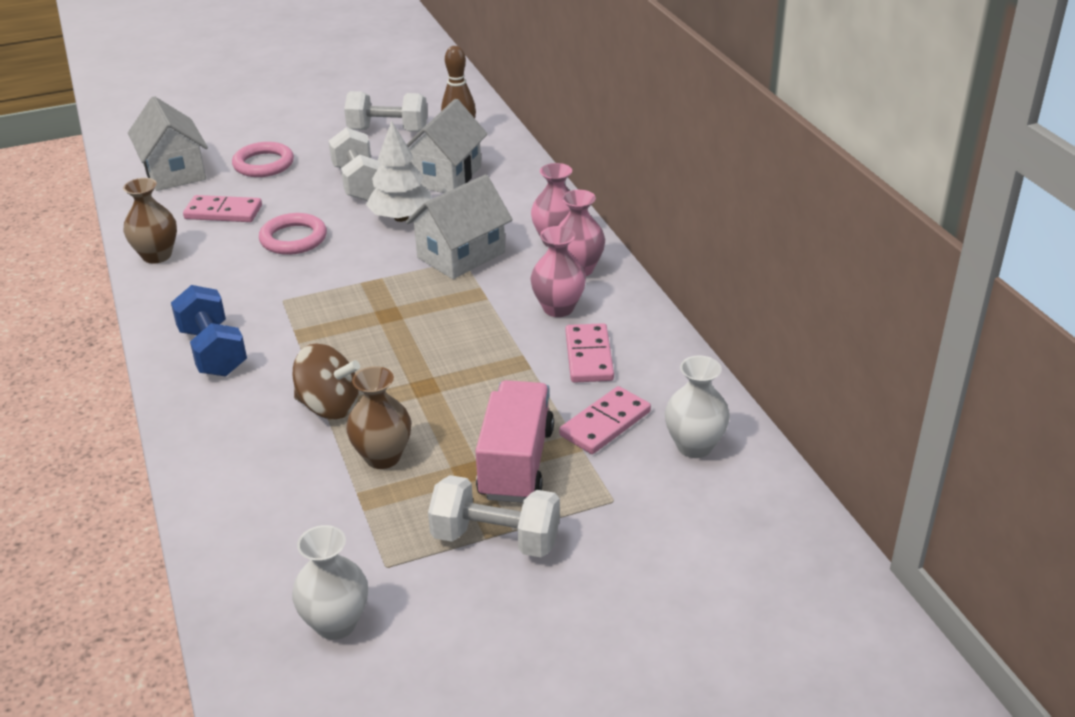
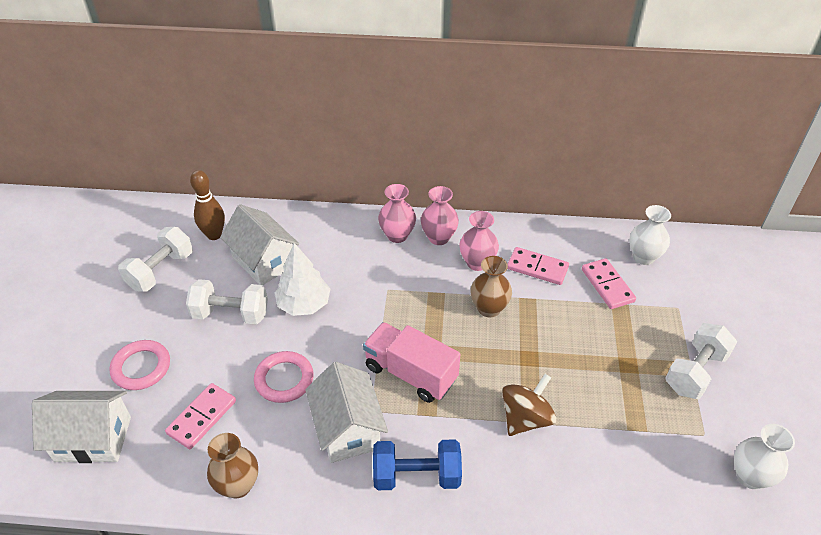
camera: 65 degrees left, 10 degrees up
(383, 457) = (595, 404): brown vase -> brown vase (489, 308)
(461, 255) = (380, 288): white house -> white house (348, 429)
(516, 463) = (628, 338): pink truck -> pink truck (410, 373)

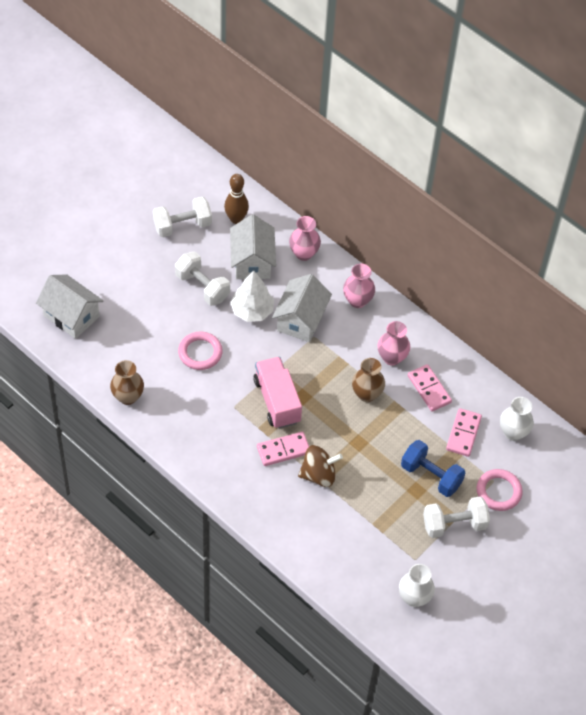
camera: 35 degrees right, 10 degrees up
(141, 367) = (125, 288): pink ring -> pink ring (498, 491)
(202, 417) = (137, 344): pink domino -> pink domino (283, 450)
(348, 429) = (211, 408): white house -> white house (301, 320)
(416, 475) = (226, 460): blue dumbbell -> blue dumbbell (431, 476)
(438, 237) = (384, 321): pink vase -> pink vase (304, 253)

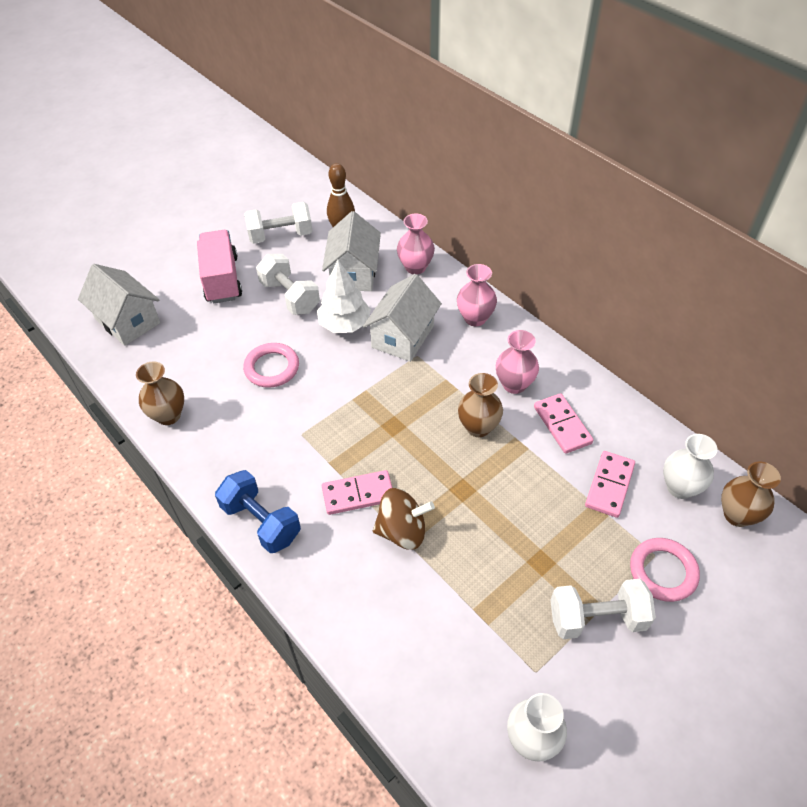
camera: 10 degrees right, 5 degrees down
(277, 401) = (359, 430): pink truck -> pink truck (222, 279)
(431, 476) = (563, 542): blue dumbbell -> blue dumbbell (261, 522)
(551, 450) = (737, 515): none -> brown vase

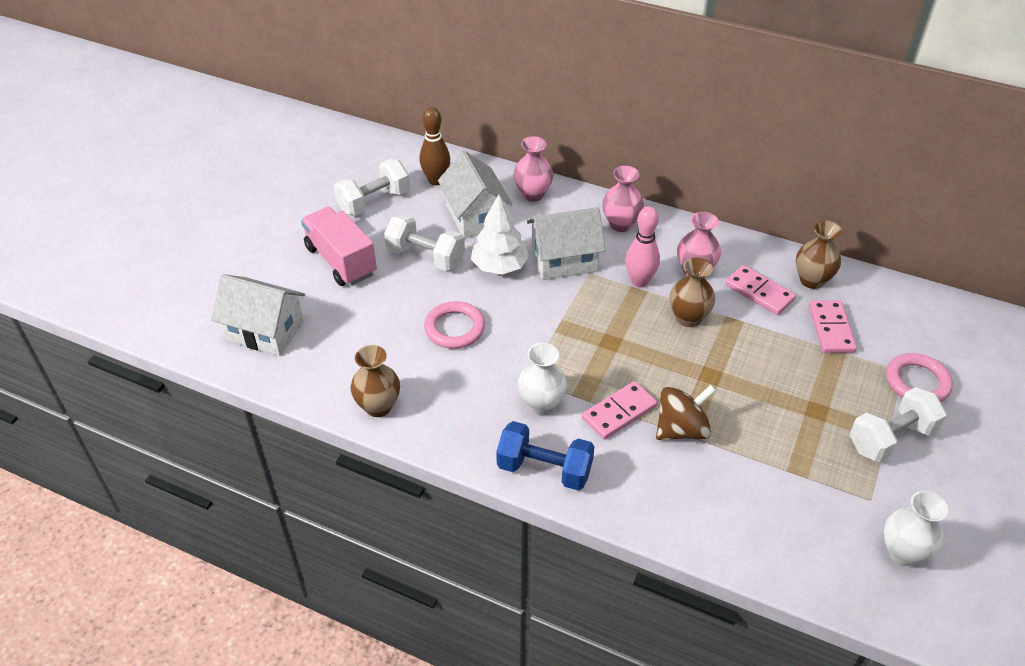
camera: 25 degrees left, 5 degrees down
(403, 336) = (564, 260): white house -> white house turned 75 degrees clockwise
(456, 378) = (639, 281): none -> pink bowling pin
(680, 487) = (887, 311): white vase -> white vase (541, 404)
(737, 515) = (944, 317): brown vase -> brown vase (812, 280)

